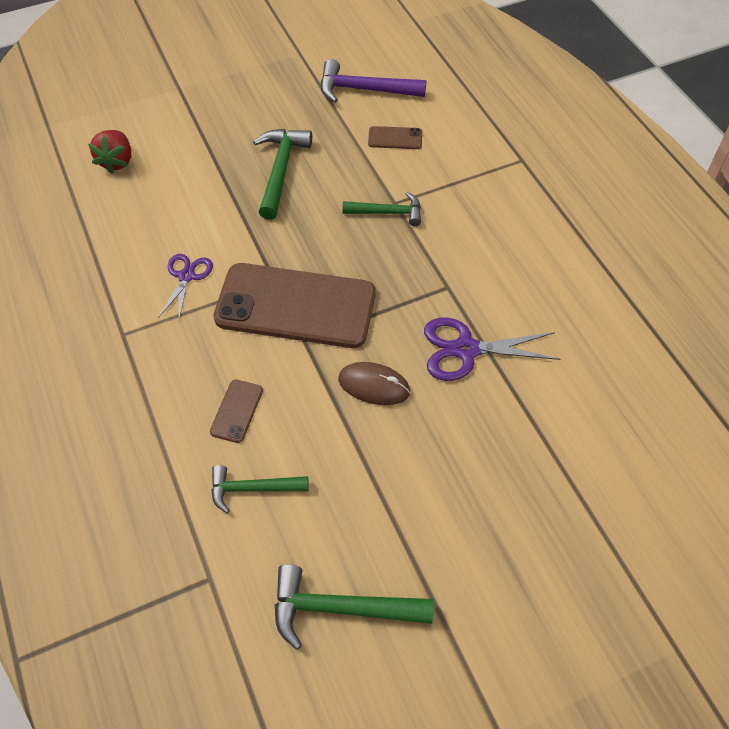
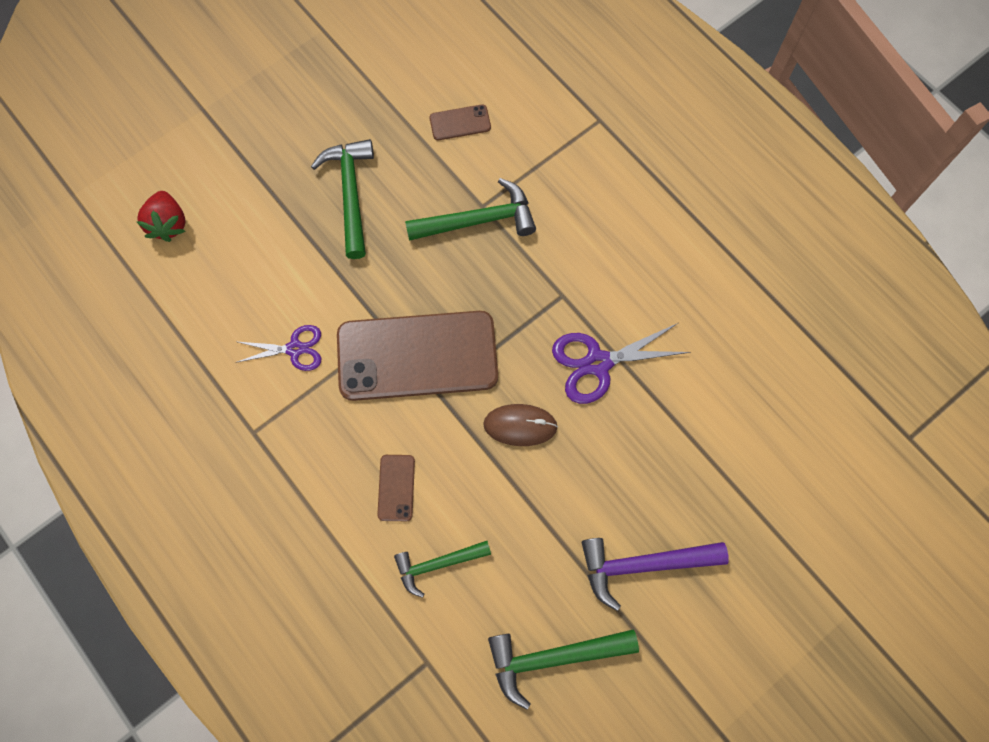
camera: 15 degrees left, 15 degrees up
(186, 276) = (295, 349): purple scissors -> purple scissors turned 90 degrees clockwise
(364, 90) = (409, 64): purple hammer -> purple hammer (643, 565)
(387, 213) = (478, 220): green hammer -> green hammer, size x1.50

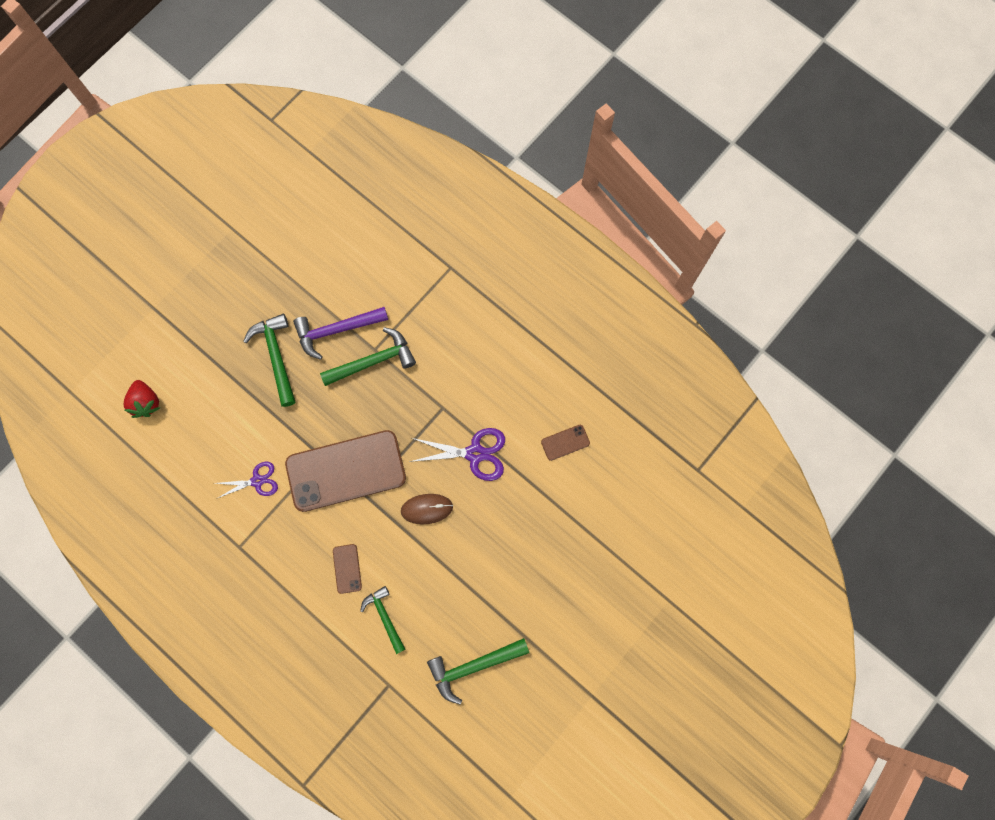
camera: 10 degrees left, 5 degrees up
(437, 564) = (385, 617): green hammer -> green hammer turned 90 degrees clockwise
(460, 123) = (348, 287): brown phone -> brown phone (565, 442)
(598, 363) = (475, 453): purple scissors -> purple scissors turned 150 degrees counterclockwise
(643, 565) = (525, 592): purple hammer -> purple hammer (336, 330)

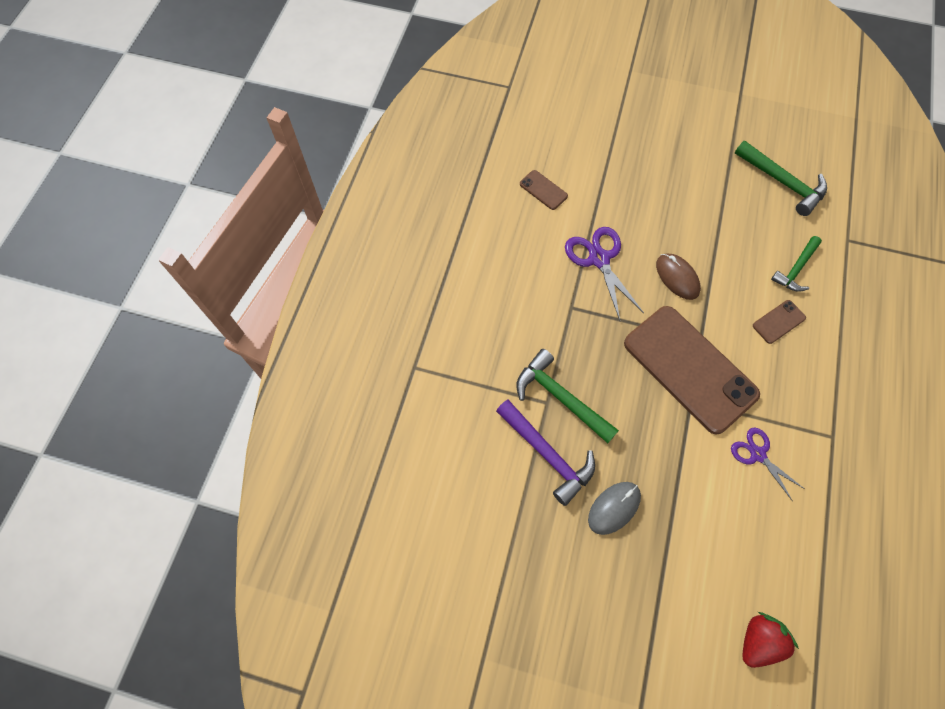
camera: 115 degrees left, 10 degrees down
(276, 356) = (614, 508): green hammer -> grey mouse

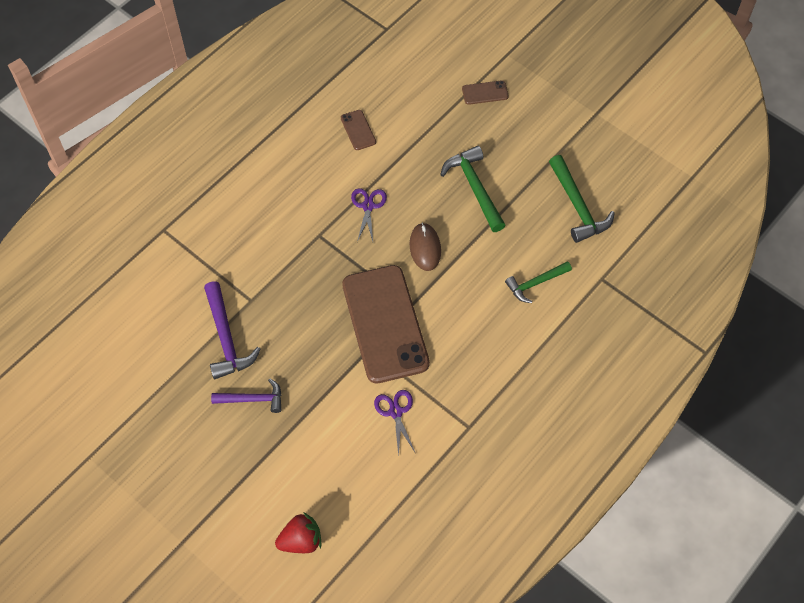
camera: 25 degrees right, 5 degrees down
(560, 397) = (264, 301): green hammer -> green hammer (474, 188)
(599, 259) = (368, 206): purple scissors -> purple scissors, size x0.65
(614, 508) = (253, 399): grey mouse -> purple hammer
(778, 322) = (488, 319): brown phone -> brown phone (485, 93)

